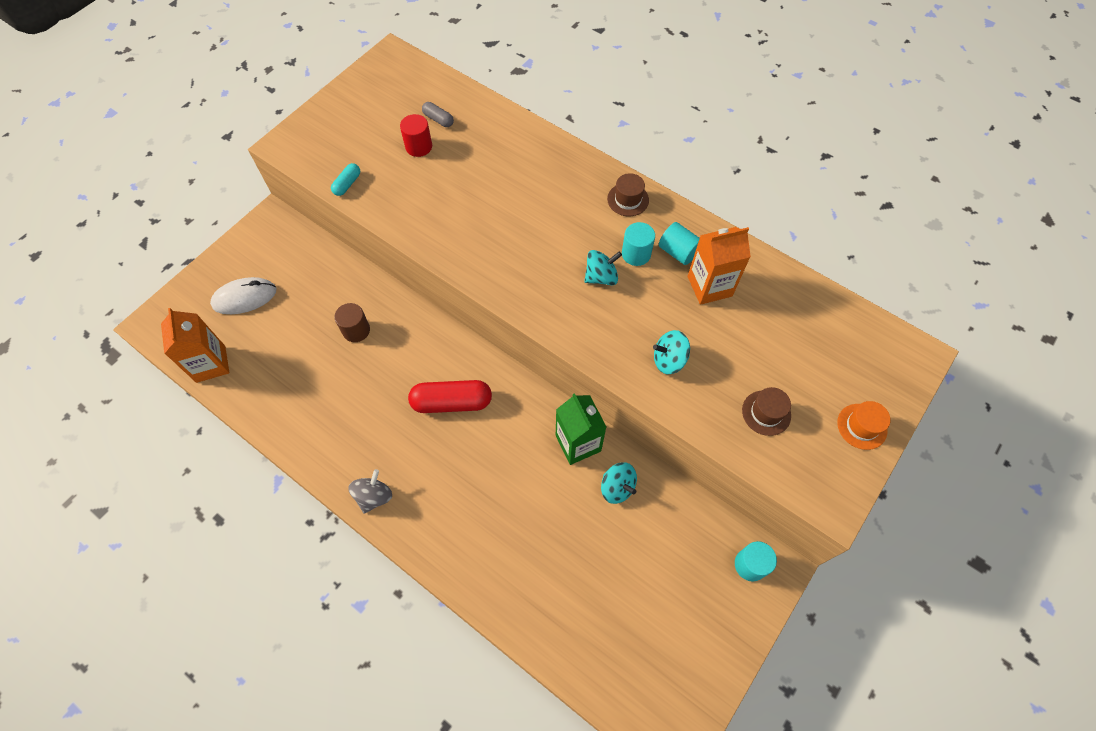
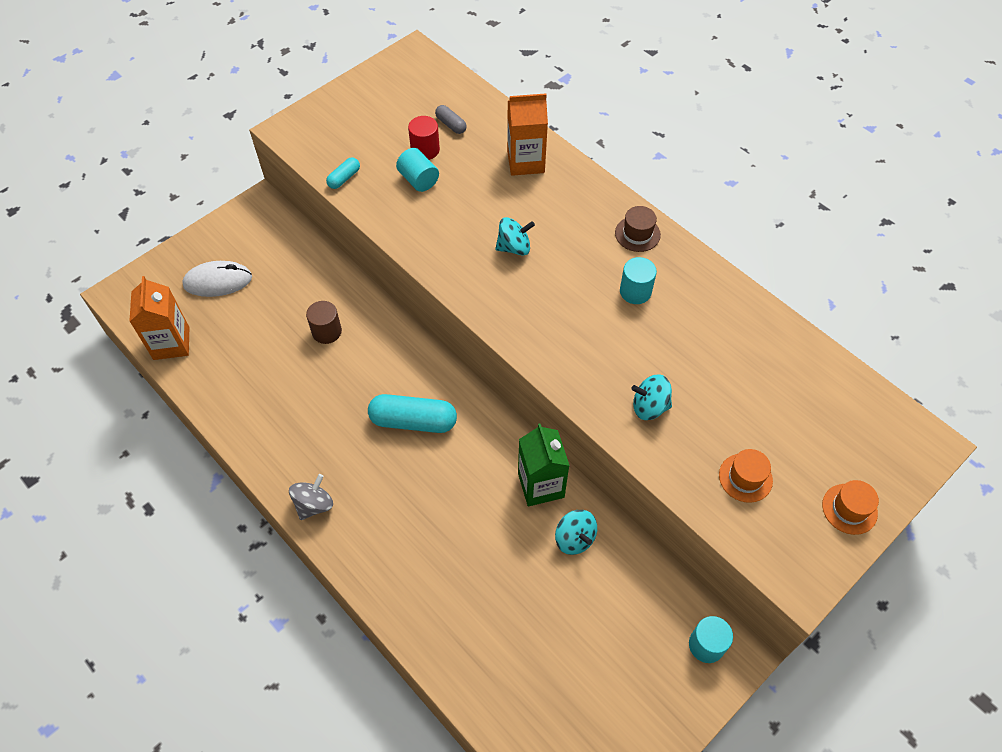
camera: 10 degrees right, 5 degrees down
(452, 402) = (413, 421): red capsule -> turquoise capsule
(601, 277) = (593, 310): turquoise spinning top -> turquoise spinning top (514, 247)
(678, 252) = (681, 296): turquoise cylinder -> turquoise cylinder (418, 180)
(709, 286) = (709, 336): orange carton -> orange carton (525, 162)
(766, 413) = (745, 478): brown hat -> orange hat

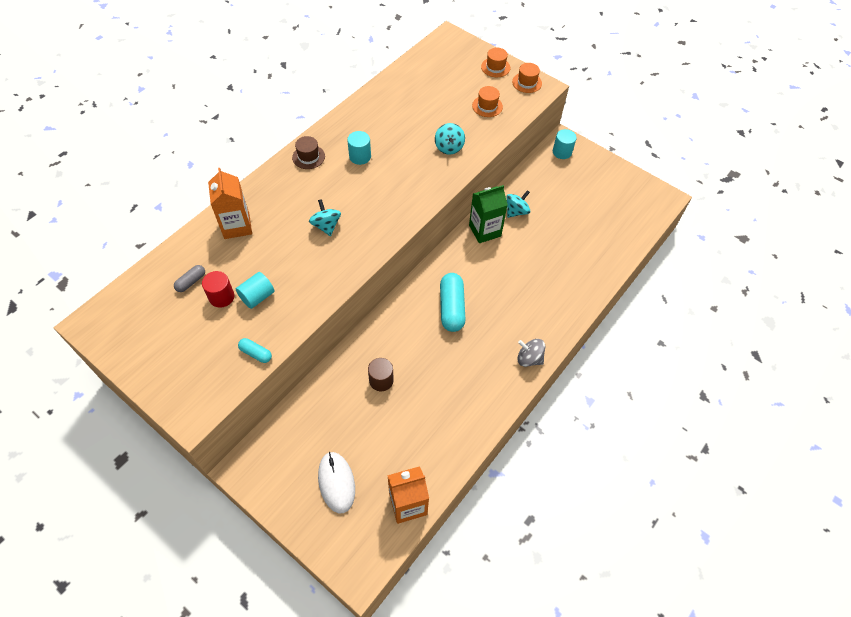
camera: 100 degrees left, 0 degrees up
(811, 556) = (527, 82): none -> orange hat

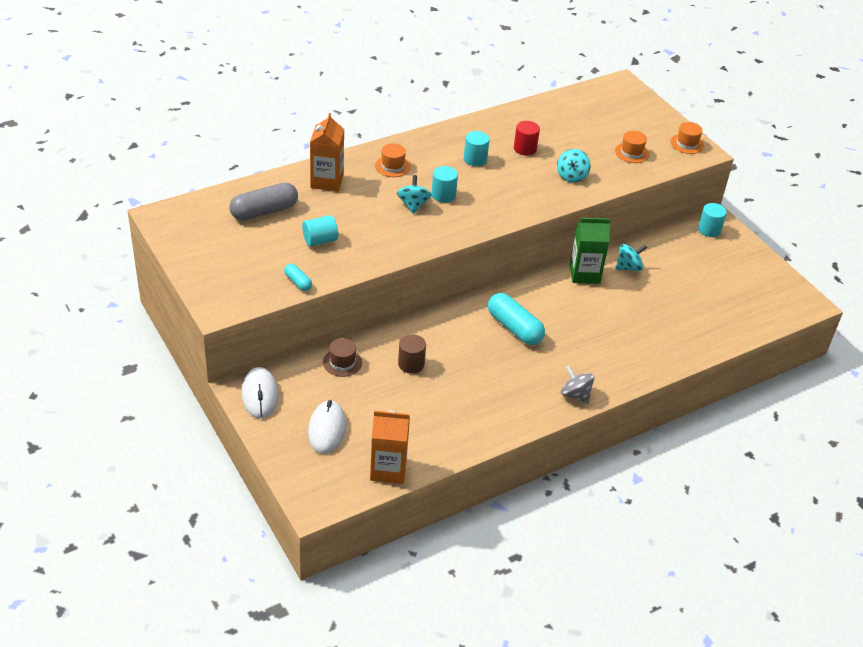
camera: 20 degrees right, 15 degrees down
(191, 282) = (264, 211): grey capsule -> grey capsule, size x1.99
(221, 297) = (287, 231): red cylinder -> red cylinder (525, 148)
(261, 469) = (260, 395): none -> white mouse
(308, 157) = (423, 146): brown hat -> brown hat (342, 362)
(348, 205) = (443, 195): none -> turquoise cylinder
(451, 308) = (514, 328): turquoise capsule -> turquoise capsule turned 60 degrees counterclockwise
(495, 67) = (659, 122): orange hat -> orange hat (392, 166)

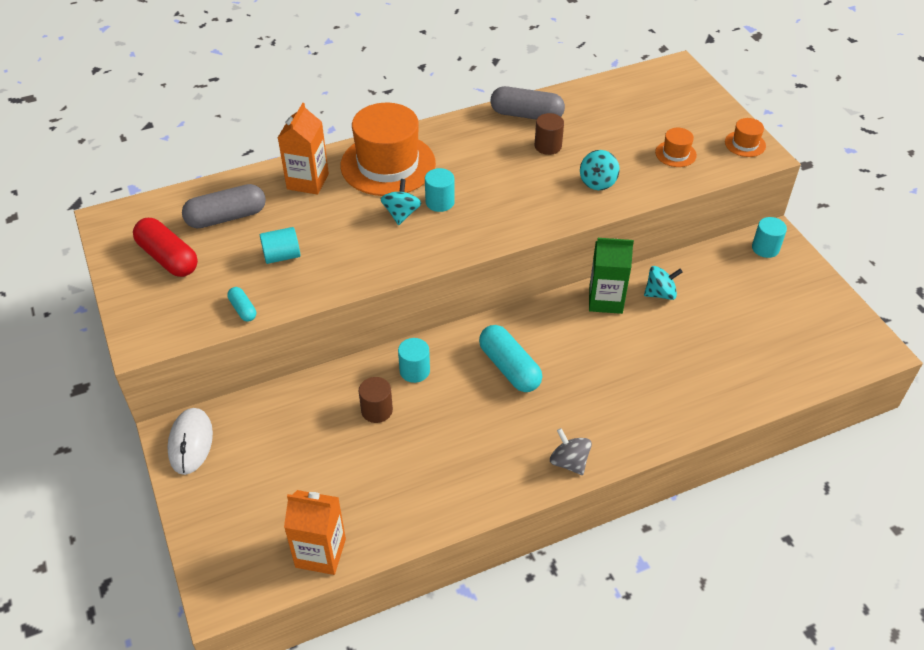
camera: 10 degrees right, 5 degrees up
(222, 245) = (168, 258): none -> red capsule
(327, 429) = (258, 493): white mouse -> none
(342, 362) = (296, 404): brown hat -> none
(392, 166) = (388, 164): orange hat -> orange hat, size x2.30
(475, 159) = (486, 158): turquoise cylinder -> turquoise cylinder (414, 371)
(502, 124) = (526, 115): none -> grey capsule
(525, 148) = (548, 146): red cylinder -> brown cylinder

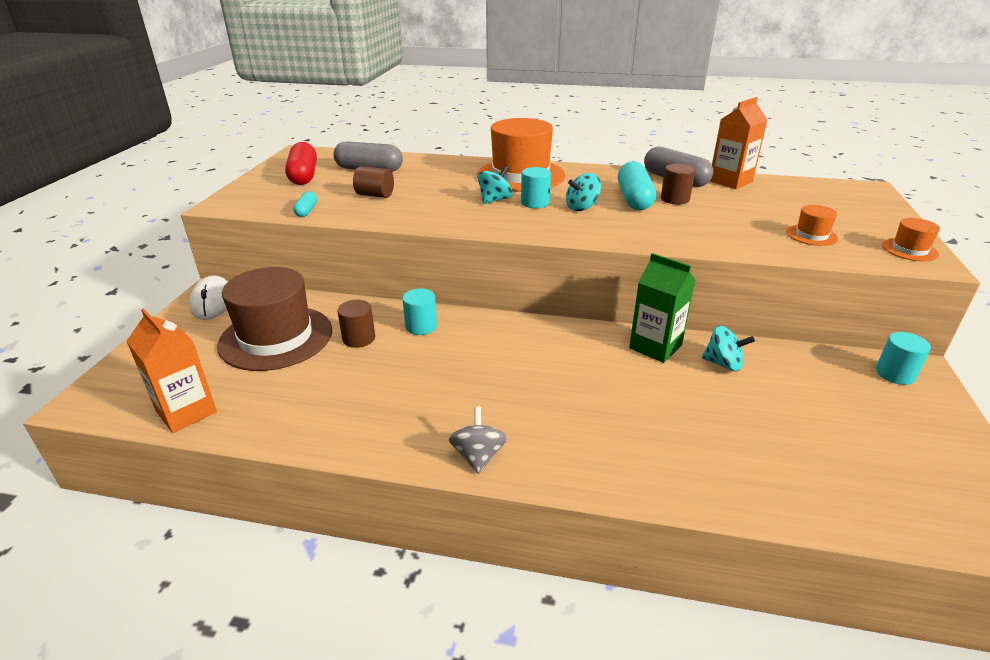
camera: 35 degrees right, 15 degrees down
(191, 442) = (212, 301): white mouse -> white mouse turned 45 degrees counterclockwise
(282, 256) = (375, 195): turquoise cylinder -> brown cylinder
(304, 447) = (276, 337): none -> brown hat
(308, 181) = (449, 168): orange carton -> orange carton (730, 181)
(509, 367) = (505, 357): turquoise capsule -> turquoise capsule (634, 199)
(598, 182) = (701, 230): turquoise spinning top -> turquoise spinning top (582, 207)

